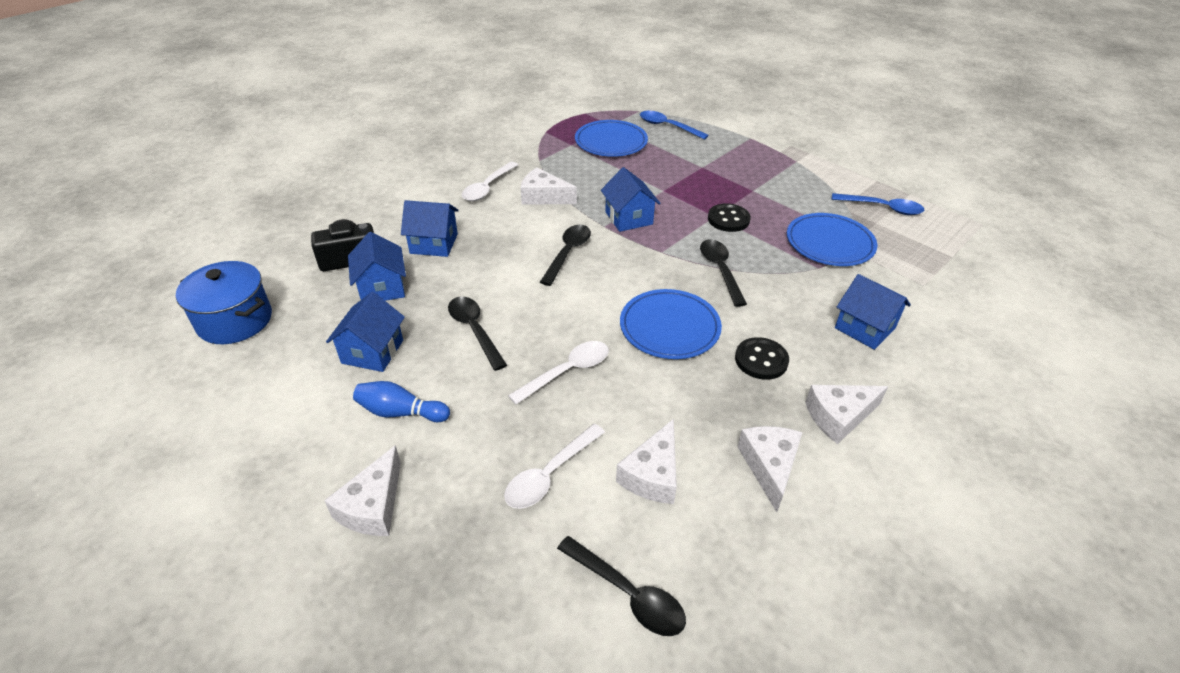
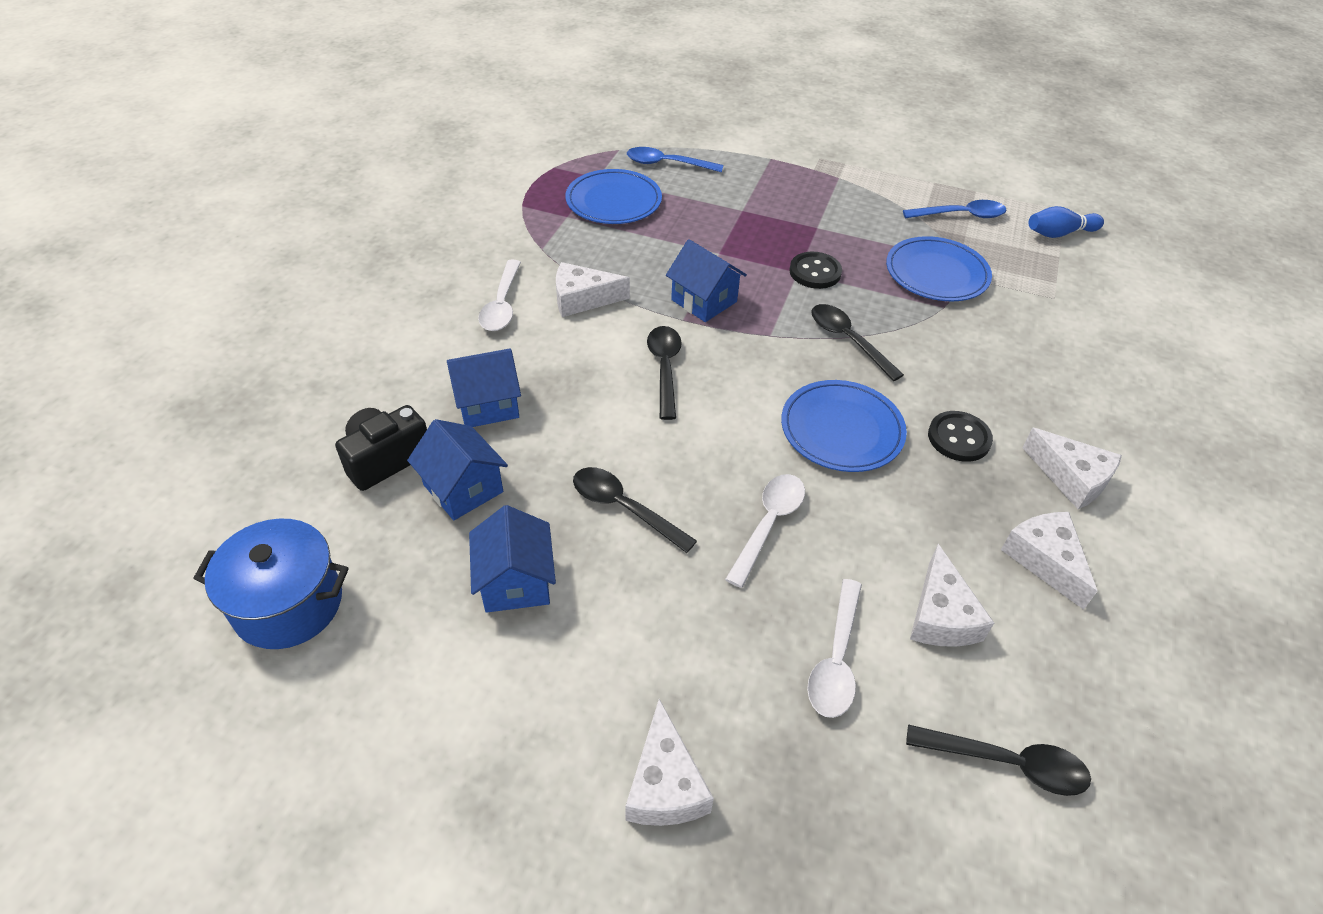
camera: 25 degrees left, 5 degrees up
(401, 412) = (611, 649): blue bowling pin -> blue bowling pin (1059, 233)
(839, 416) = (1071, 478): white cheese -> white cheese turned 90 degrees counterclockwise
(865, 328) = (1032, 366): blue house -> none

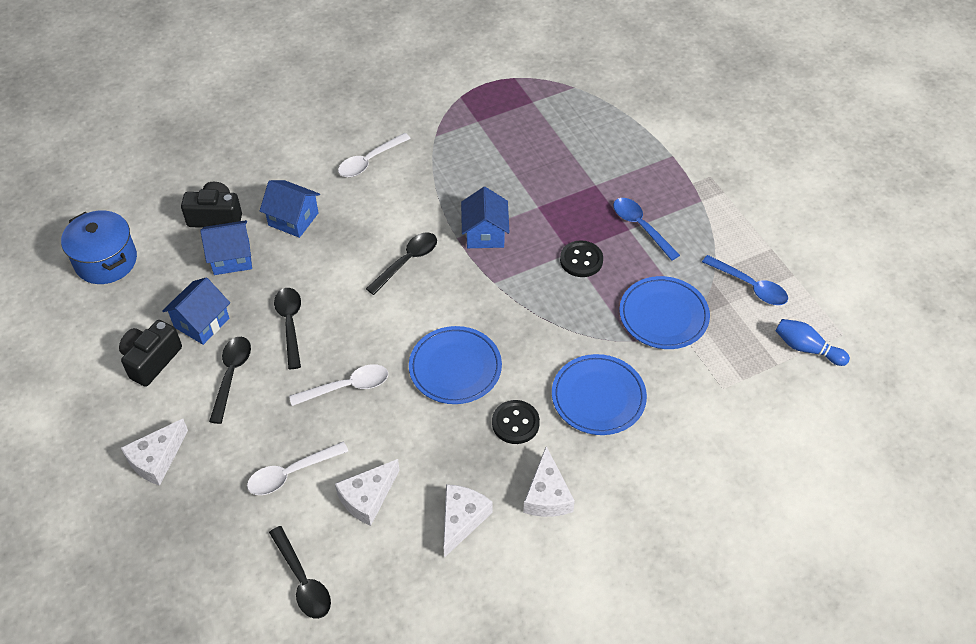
camera: 45 degrees right, 5 degrees up
(463, 488) = (231, 258): blue house -> blue house turned 75 degrees clockwise
(504, 672) = (151, 360): none -> black camera
(582, 299) = (417, 186): white cheese -> none
(613, 201) = (520, 127): blue plate -> blue plate (598, 397)
(667, 164) = (592, 118): blue spoon -> blue spoon (641, 227)
(848, 340) = (536, 319): black spoon -> black spoon (231, 375)

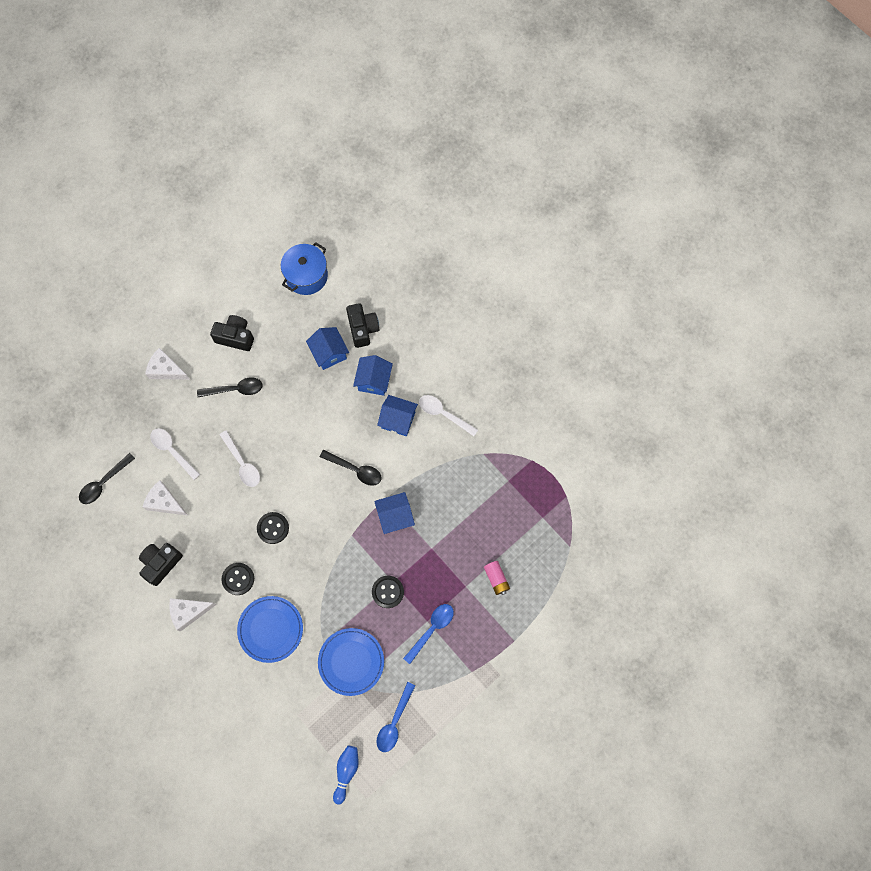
camera: 75 degrees right, 20 degrees up
(201, 323) = (271, 355): blue house -> blue house (398, 420)
(290, 324) = (283, 411): black spoon -> none
(455, 368) = (273, 528): blue plate -> black button
(462, 520) = (161, 563): white cheese -> black camera
(594, 156) = (496, 579): none -> pink battery

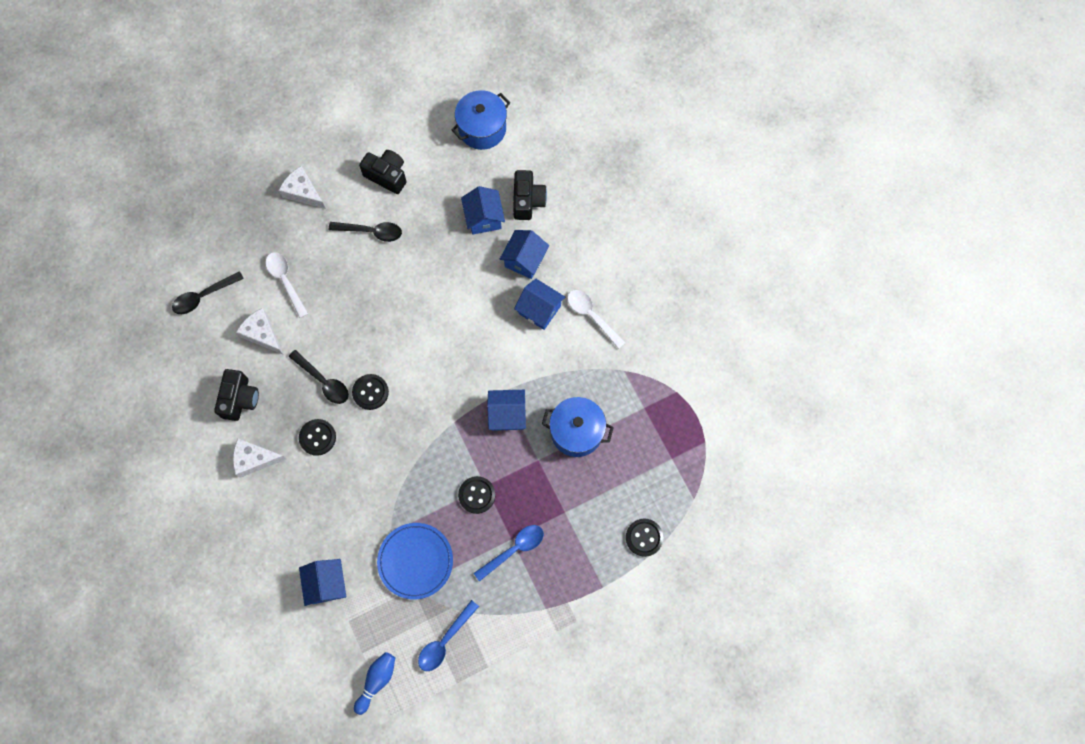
camera: 15 degrees right, 0 degrees up
(161, 563) = (240, 399): black camera -> black camera turned 135 degrees clockwise
(242, 463) = (357, 313): white spoon -> none
(270, 629) = (337, 502): blue plate -> none
(281, 701) = (327, 584): none -> blue house
(355, 470) = (477, 352): black spoon -> black spoon (323, 381)
(457, 516) = (576, 431): none -> blue pot
(496, 579) = (601, 513): pink battery -> none
(537, 590) = (644, 537): none -> black button

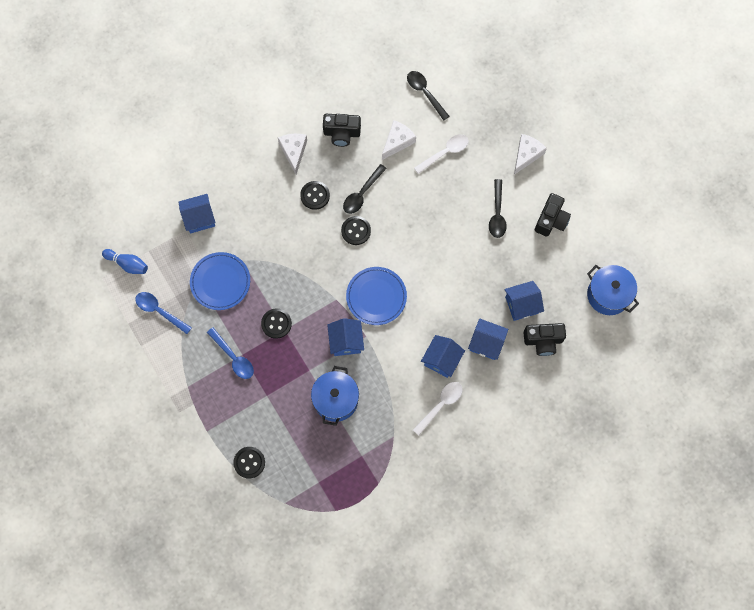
camera: 85 degrees right, 0 degrees up
(456, 375) = (376, 297): none -> blue plate

